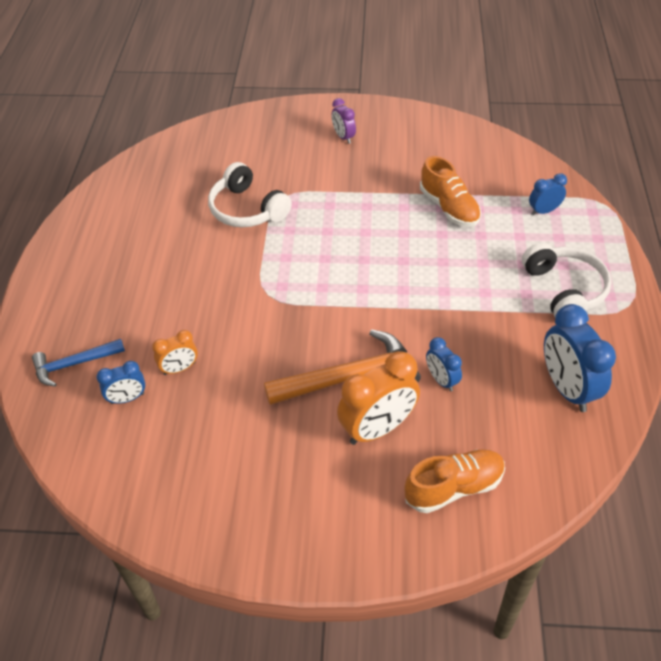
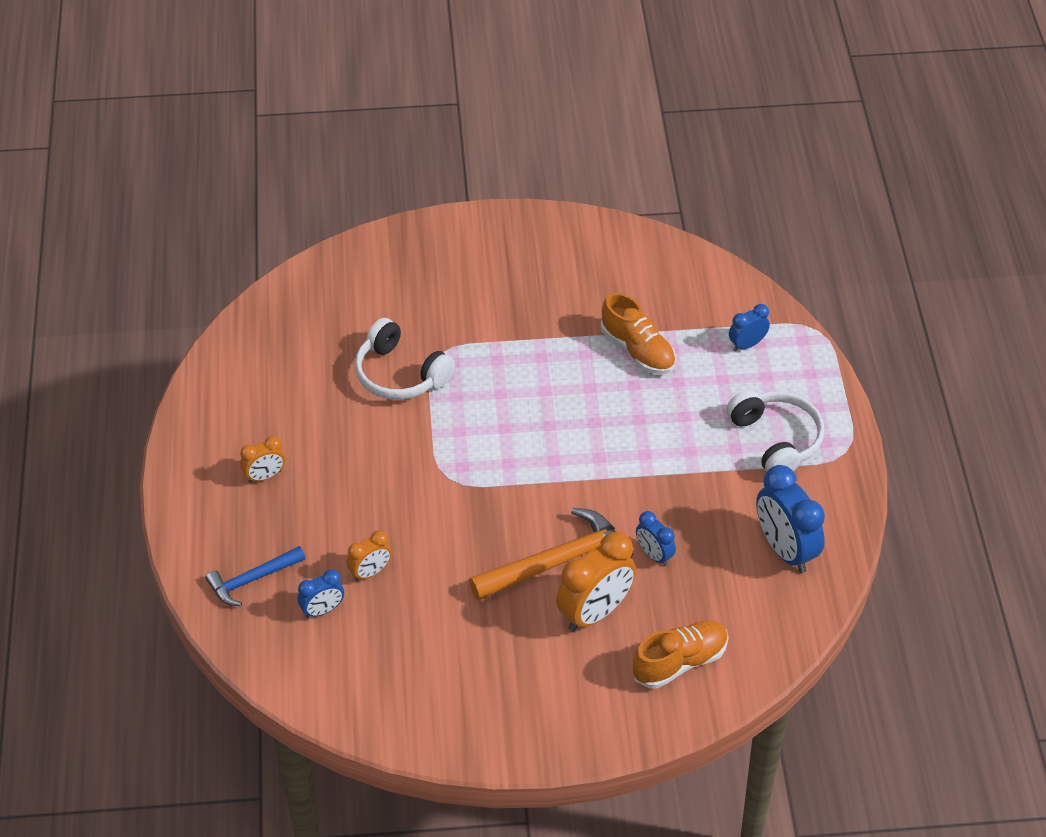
camera: 10 degrees left, 0 degrees up
(113, 278) = (265, 476): none -> orange clock
(343, 137) = (497, 265): purple clock -> none

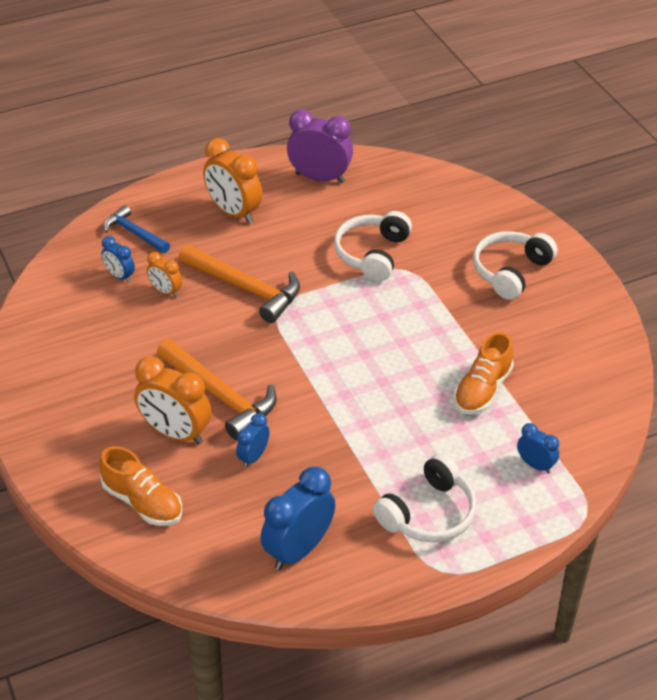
camera: 70 degrees right, 5 degrees down
(246, 382) = (320, 178): none -> purple clock
(265, 476) = (234, 212): orange clock -> orange clock, size x1.86
(401, 498) = (245, 288): none -> orange hammer
(482, 273) = (510, 271): none -> white headphones

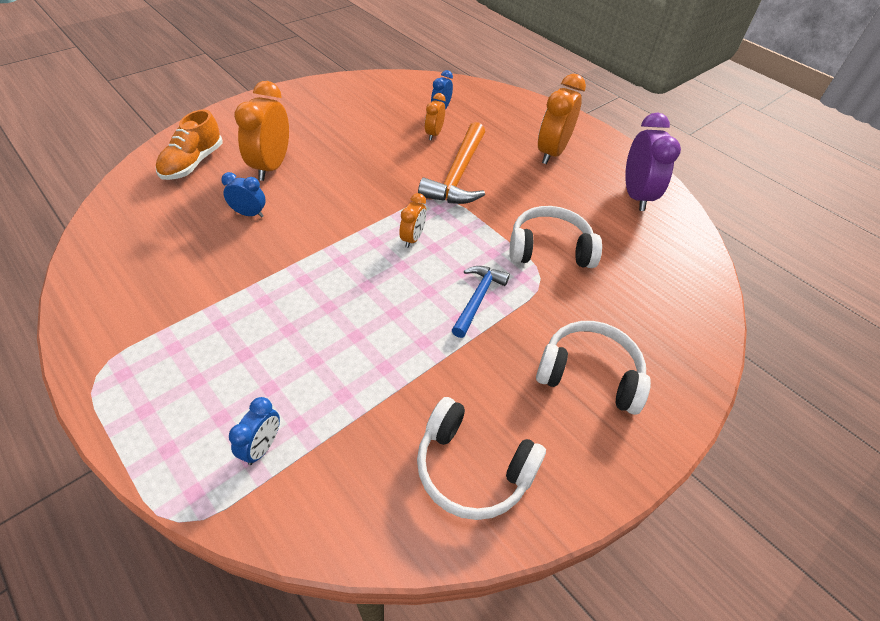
camera: 70 degrees right, 5 degrees up
(134, 233) = (493, 108): blue hammer -> blue hammer (477, 299)
(219, 395) = (320, 182): orange hammer -> none
(298, 550) = (135, 260): blue clock -> none
(331, 340) = (412, 239): none -> orange clock
(429, 514) = (180, 351): white headphones -> white headphones (472, 469)
(482, 390) = (377, 374): orange shoe -> none

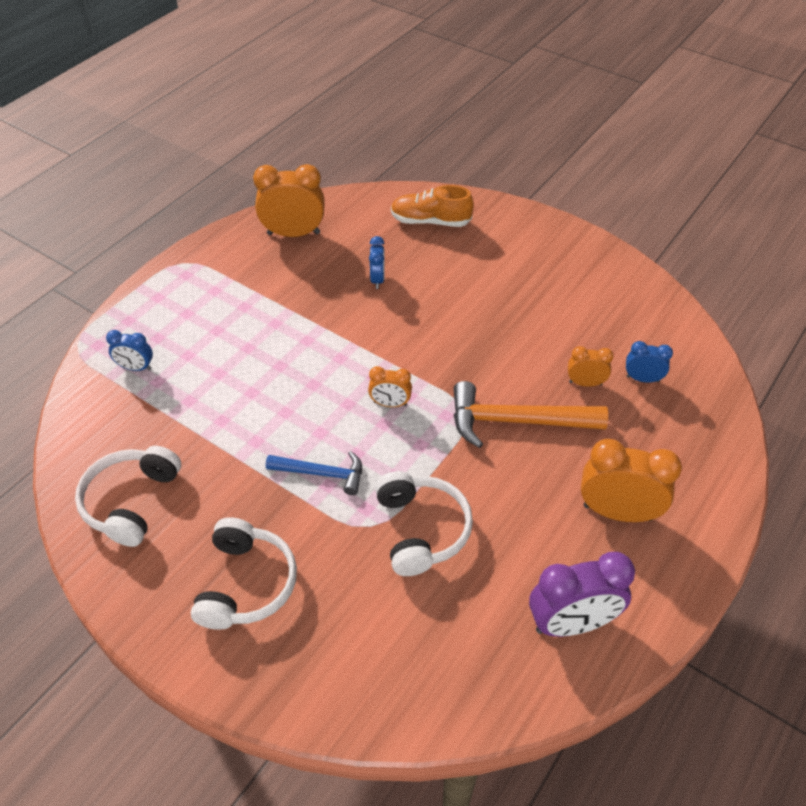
camera: 80 degrees right, 0 degrees up
(271, 166) = (452, 271): orange clock -> orange clock (293, 233)

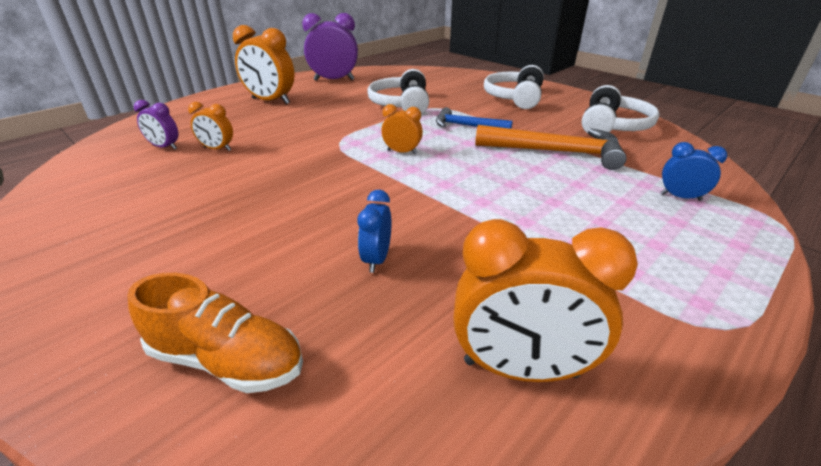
camera: 170 degrees left, 15 degrees down
(516, 421) = (299, 136): orange hammer -> orange hammer (555, 152)
(642, 379) = (165, 147): blue clock -> purple clock

